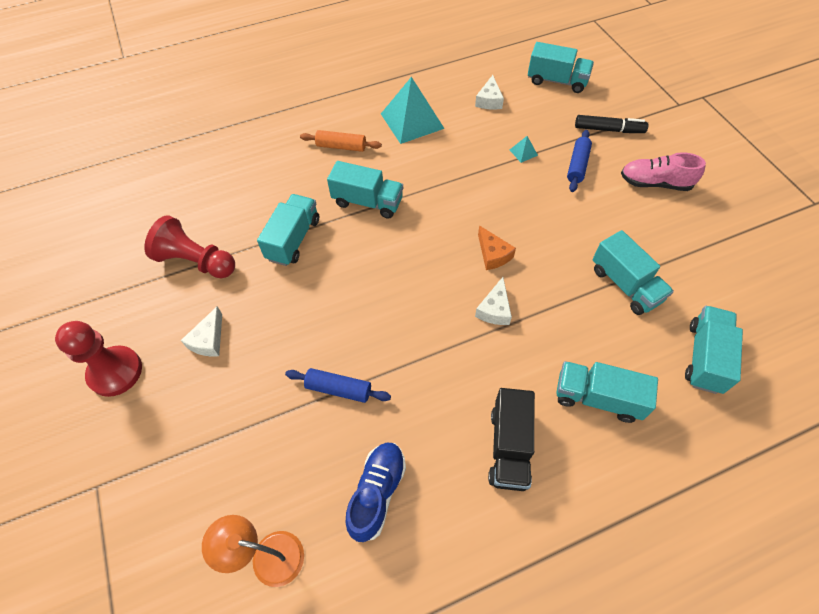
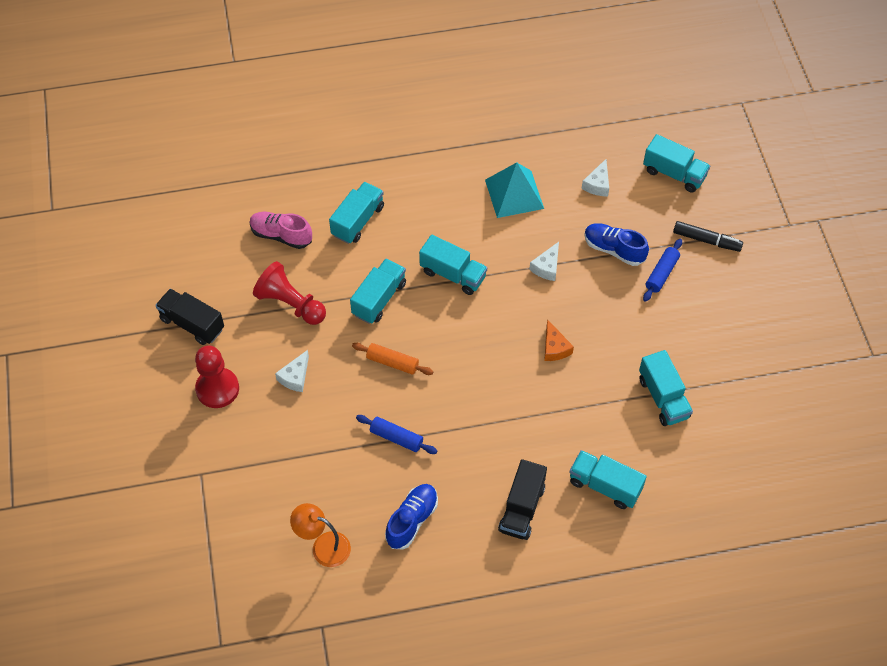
camera: 10 degrees right, 0 degrees up
(84, 303) = (192, 324): none -> black truck
(341, 146) = (439, 210): orange rolling pin -> orange rolling pin (392, 362)
(494, 309) = (542, 397): white cheese -> white cheese (547, 267)
(523, 152) = (614, 250): turquoise pyramid -> blue shoe
(655, 183) = (729, 306): pink shoe -> pink shoe (281, 235)
(704, 357) = (706, 472): turquoise truck -> turquoise truck (358, 221)

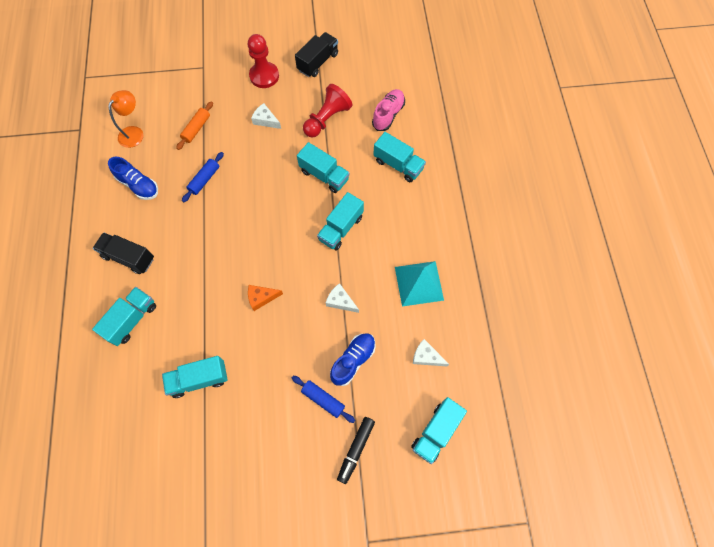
camera: 95 degrees right, 10 degrees up
(392, 362) = (267, 181): orange rolling pin -> orange rolling pin (196, 128)

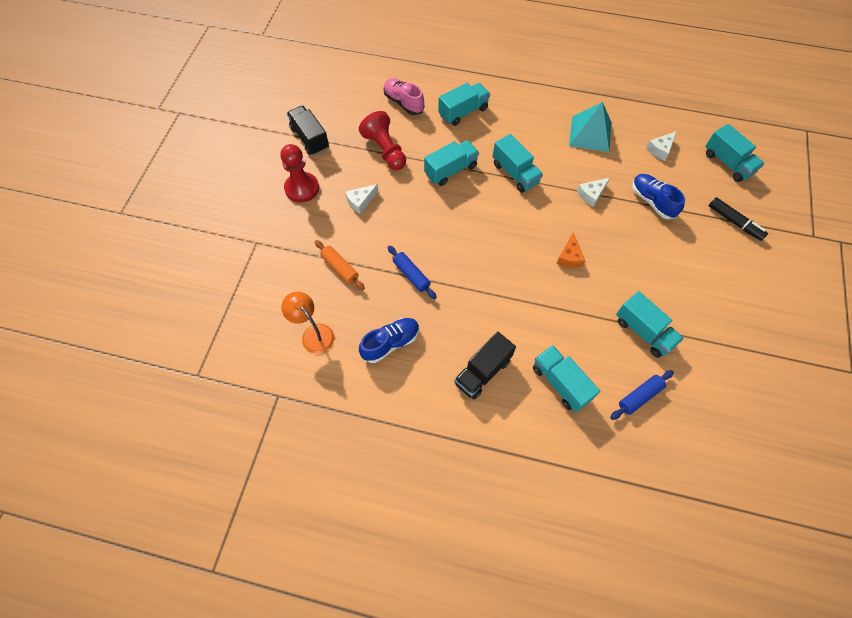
camera: 70 degrees left, 5 degrees down
(199, 379) = (643, 331): turquoise truck -> turquoise truck turned 45 degrees counterclockwise
(323, 399) = (684, 234): blue rolling pin -> blue rolling pin (639, 396)

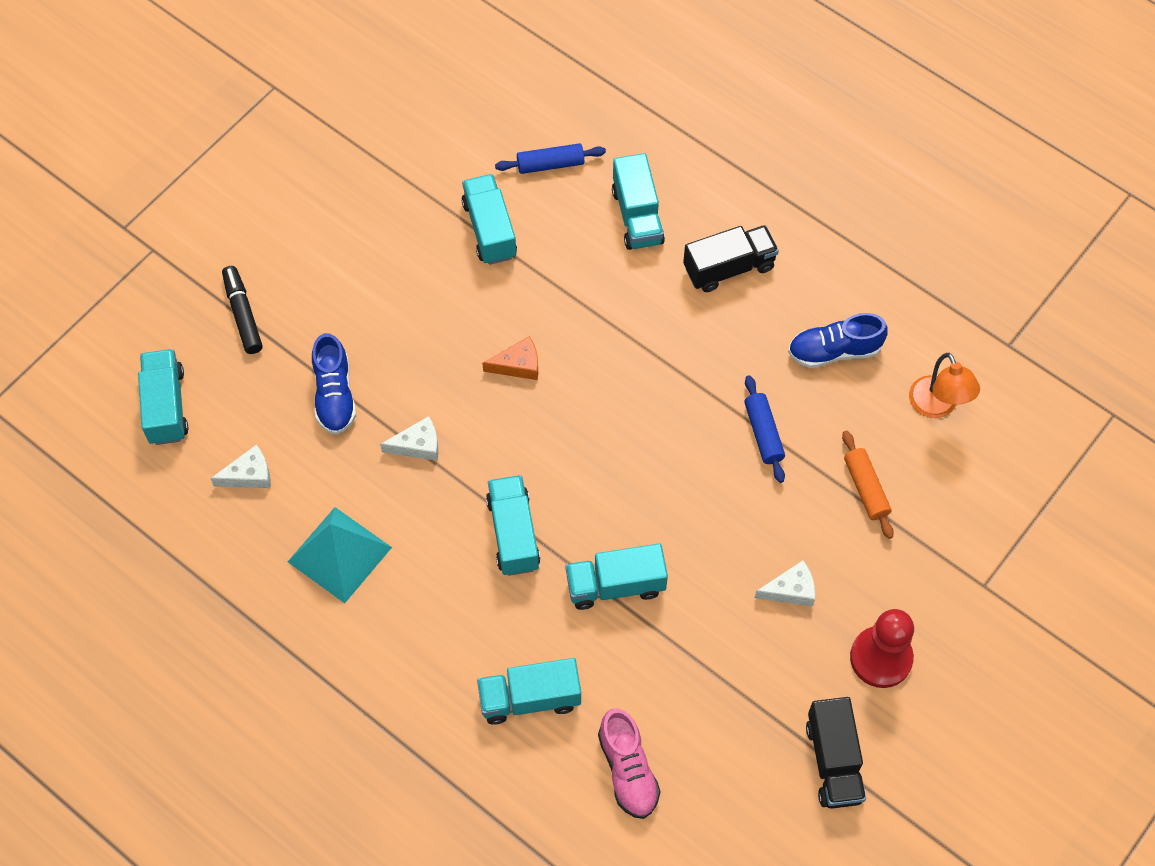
camera: 155 degrees left, 0 degrees up
(385, 150) = (708, 675): red pawn -> none
(569, 256) = (518, 365): orange cheese -> orange cheese turned 45 degrees clockwise

